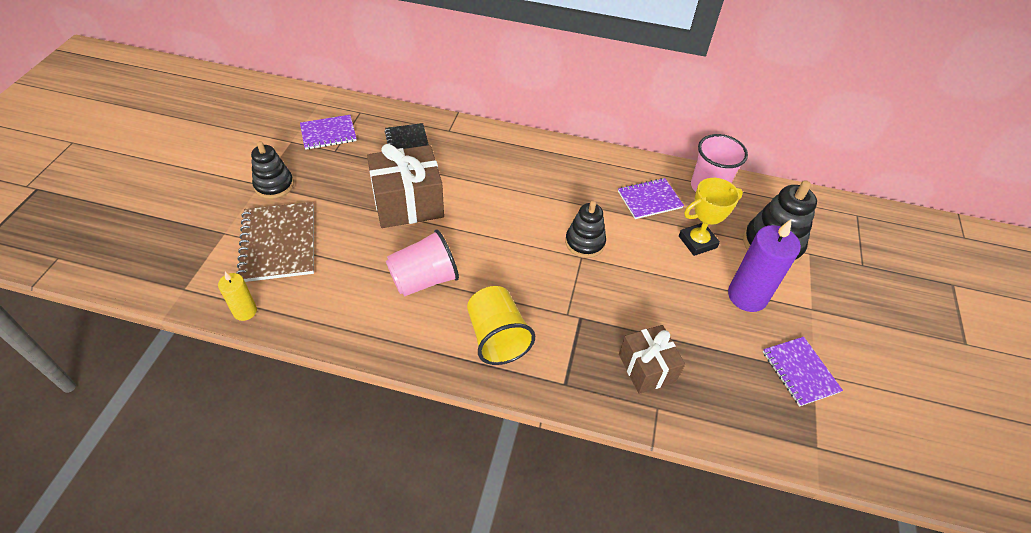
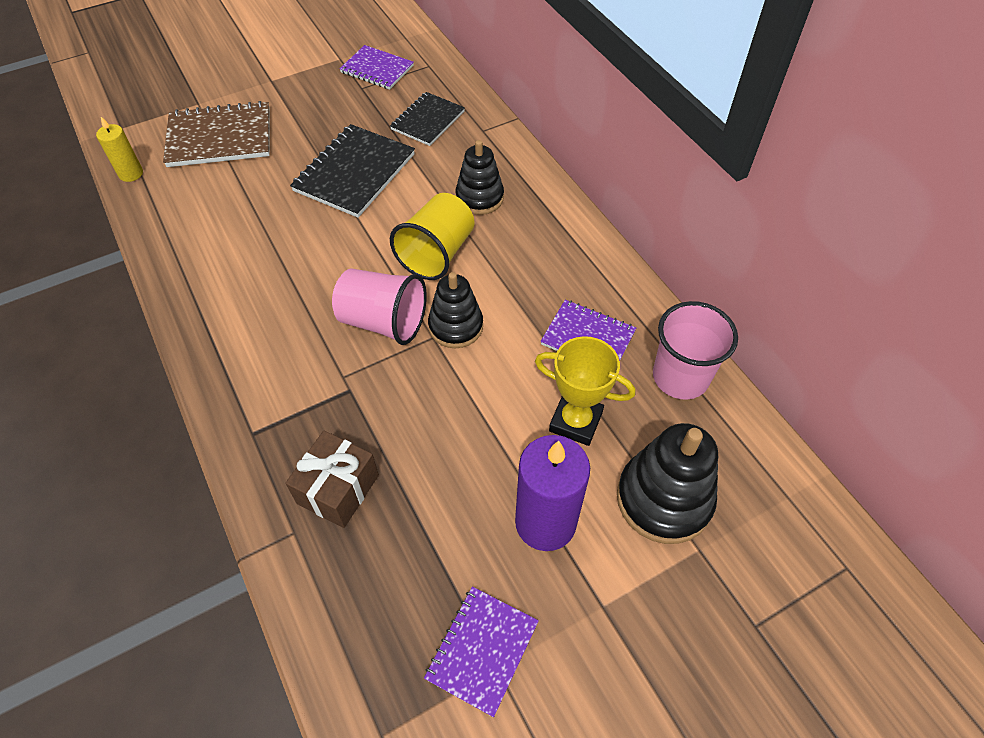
camera: 50 degrees right, 5 degrees up
(274, 185) = (279, 88): black stacking toy -> black stacking toy (479, 198)
(279, 243) = (220, 137): brown notebook -> brown notebook turned 45 degrees clockwise
(408, 203) = (355, 173): brown gift -> black notebook
(424, 279) = (275, 248): pink cup -> pink cup (383, 321)
(497, 337) = (259, 344): yellow cup -> yellow cup (437, 254)

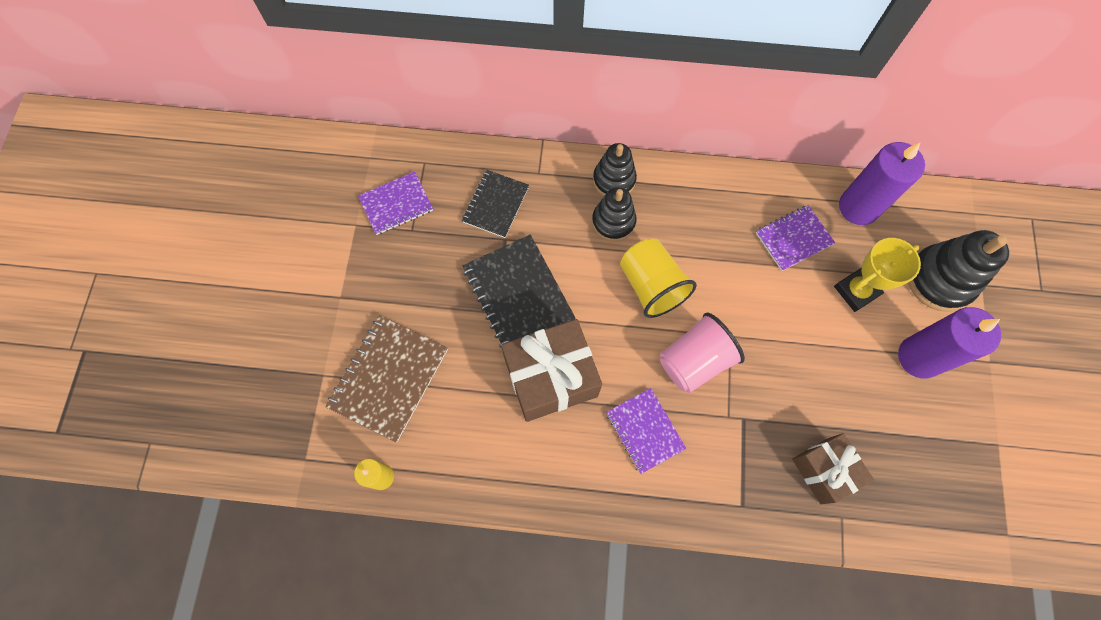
camera: 55 degrees left, 15 degrees up
(290, 230) = (551, 377): none -> brown gift
(428, 120) = (496, 204): black notebook -> black notebook turned 45 degrees clockwise
(456, 326) = (730, 315): black stacking toy -> black stacking toy (614, 180)
(482, 650) = (984, 446): purple notebook -> purple notebook (645, 430)
(680, 377) = (858, 207): pink cup -> purple candle

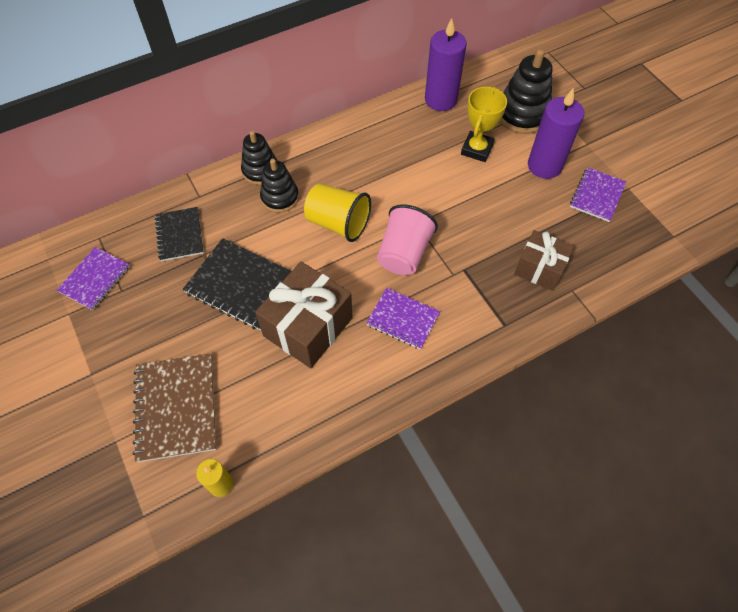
camera: 35 degrees left, 10 degrees down
(794, 239) = (413, 140): purple notebook -> purple notebook (597, 195)

